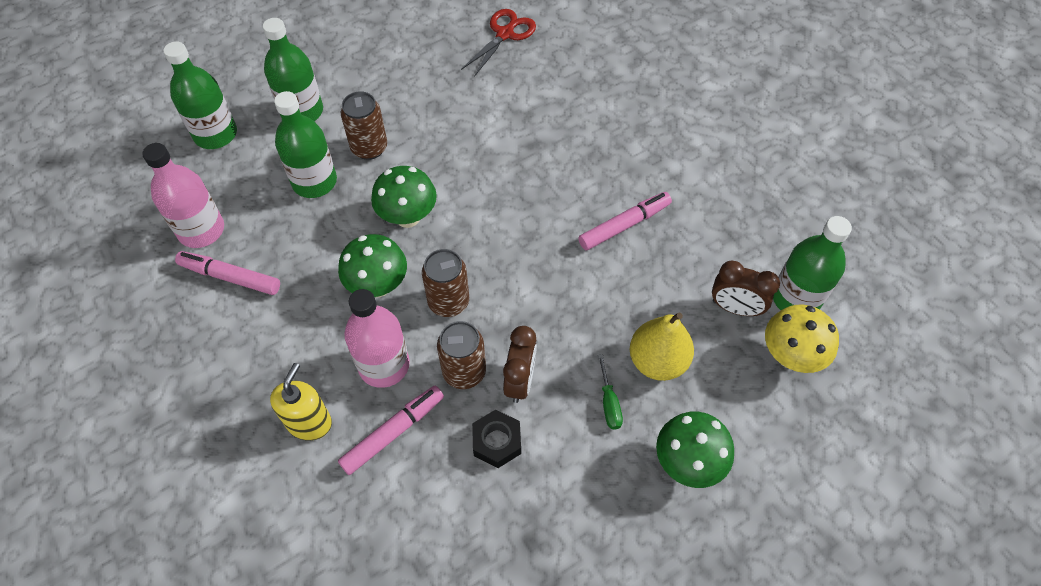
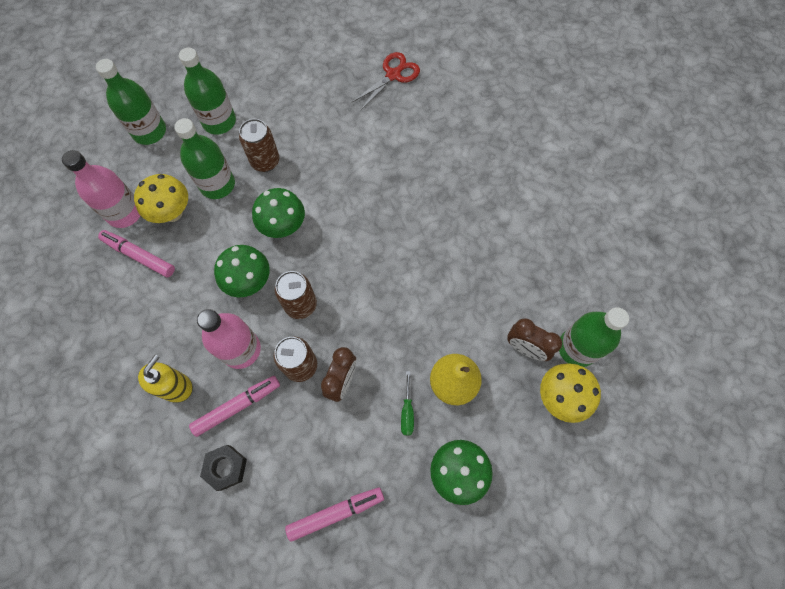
camera: 10 degrees right, 10 degrees up
(263, 221) = (172, 213): none -> yellow mushroom
(497, 441) = (314, 428): black nut -> black nut (226, 467)
(624, 225) = (453, 261): pink marker -> pink marker (335, 513)

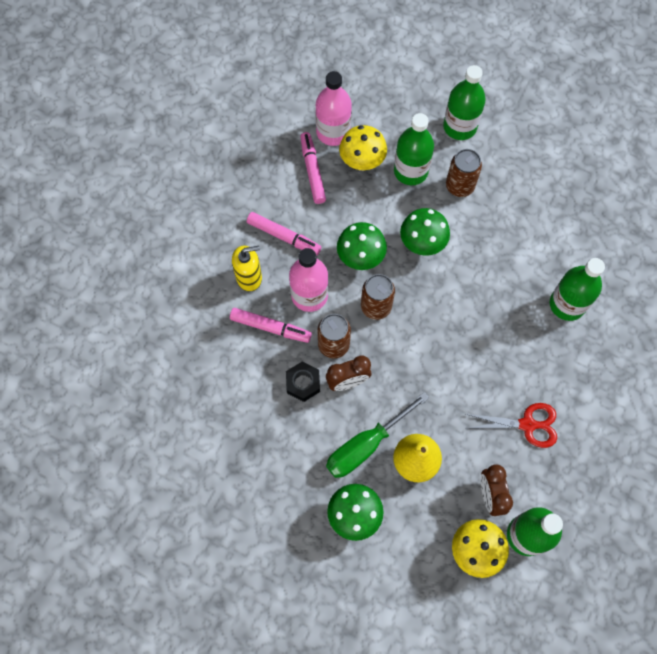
camera: 50 degrees right, 0 degrees up
(149, 131) = (406, 90): green bottle -> green bottle (567, 304)
(226, 467) = (226, 356): black nut -> black nut (303, 383)
(335, 513) = (258, 453): pink marker -> pink marker (284, 236)
(393, 75) = (625, 212): red scissors -> red scissors (527, 424)
(407, 411) = (366, 445): green screwdriver -> green screwdriver, size x2.11

